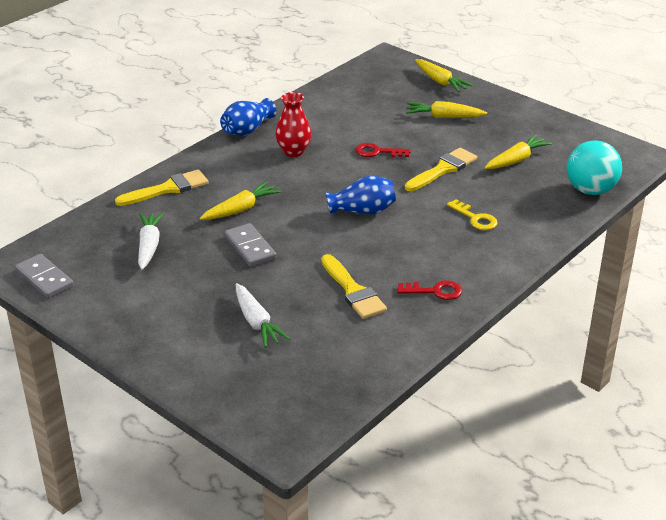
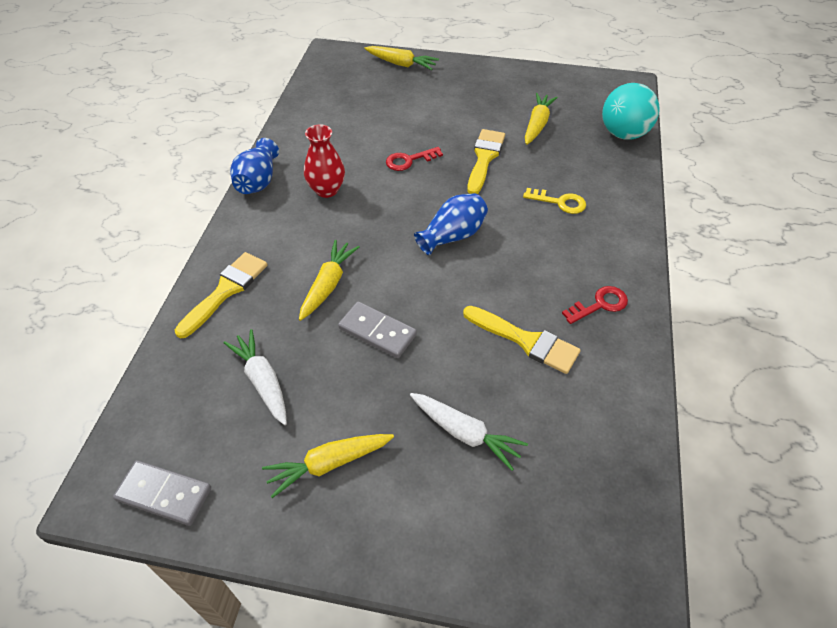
camera: 30 degrees left, 15 degrees up
(443, 117) = (436, 100): yellow carrot -> yellow carrot (328, 464)

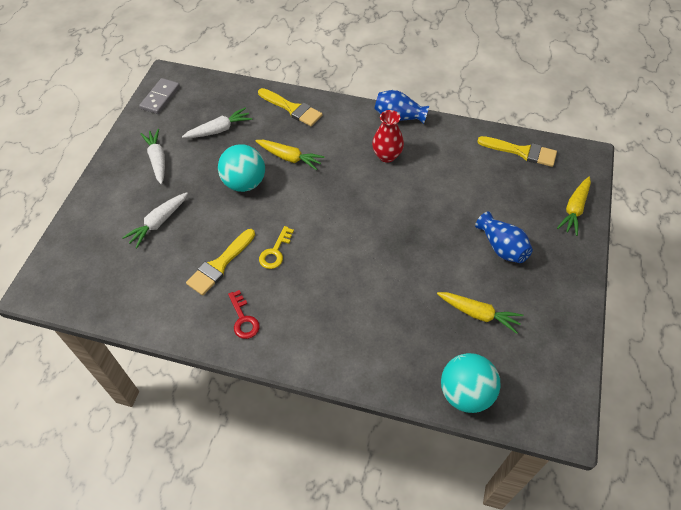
camera: 95 degrees right, 5 degrees up
(328, 464) = (157, 159): yellow carrot -> white carrot
(377, 332) = (244, 183): grey domino -> turquoise ball
(409, 160) = (422, 208): red key -> none
(452, 236) = (329, 231): blue vase -> blue vase (502, 247)
(484, 158) = (425, 263): yellow brush -> yellow brush (522, 152)
(559, 202) = (362, 313): yellow key -> yellow key (275, 252)

